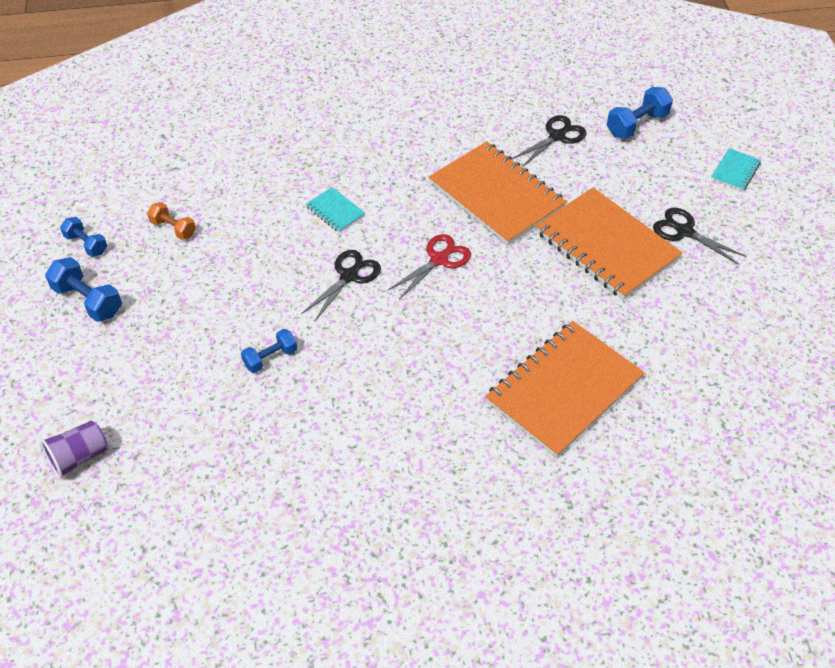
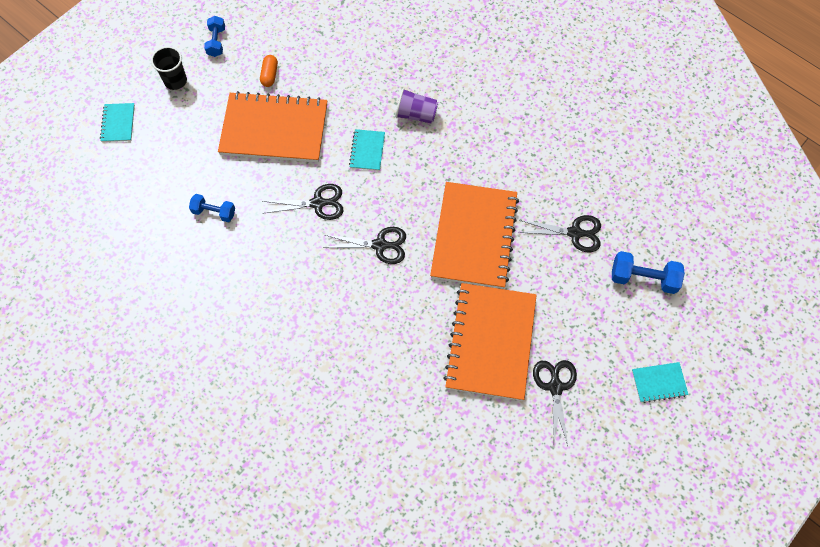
camera: 50 degrees right, 15 degrees up
(76, 376) = (118, 123): none -> turquoise notebook
(79, 457) = (66, 174): purple cup -> purple cup (416, 114)
(88, 301) = (175, 81): blue dumbbell -> black cup
(173, 228) = (269, 75): orange dumbbell -> orange capsule
(439, 259) = (380, 245): red scissors -> black scissors
(564, 390) = (331, 404): orange notebook -> orange notebook (274, 129)

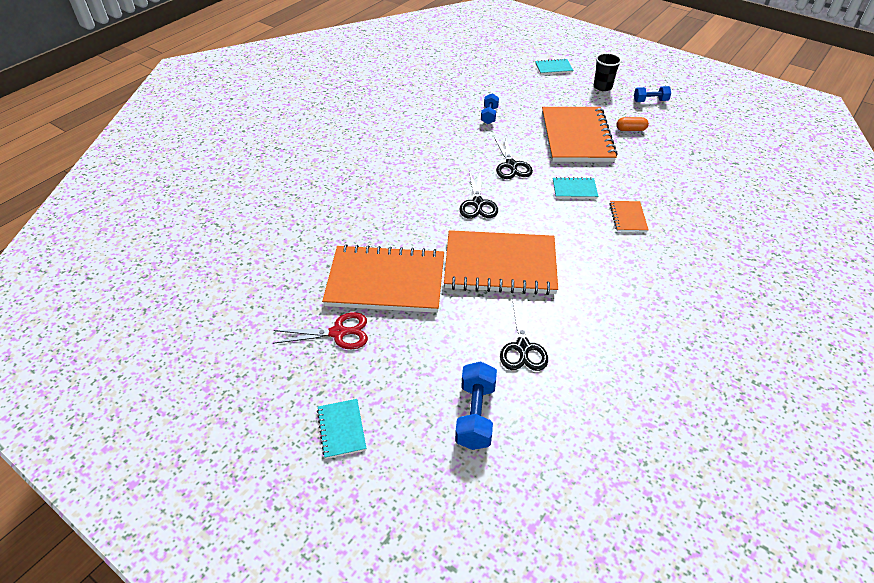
camera: 85 degrees right, 20 degrees down
(416, 114) = (628, 217): purple cup -> orange notebook
(555, 386) = (339, 333): black scissors -> red scissors

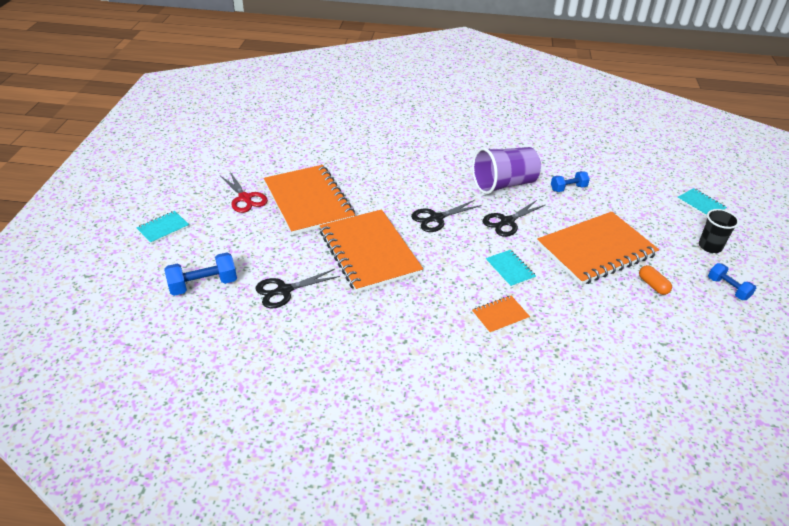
camera: 60 degrees right, 5 degrees down
(457, 146) = (503, 184): none -> purple cup

